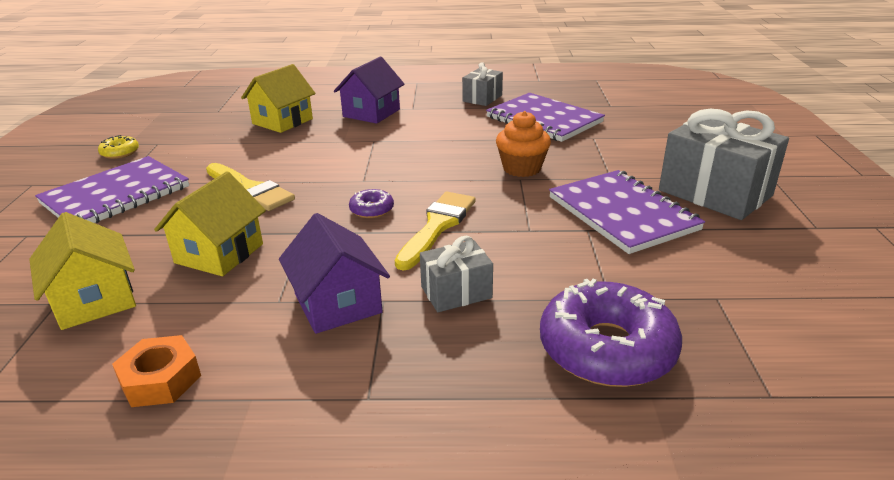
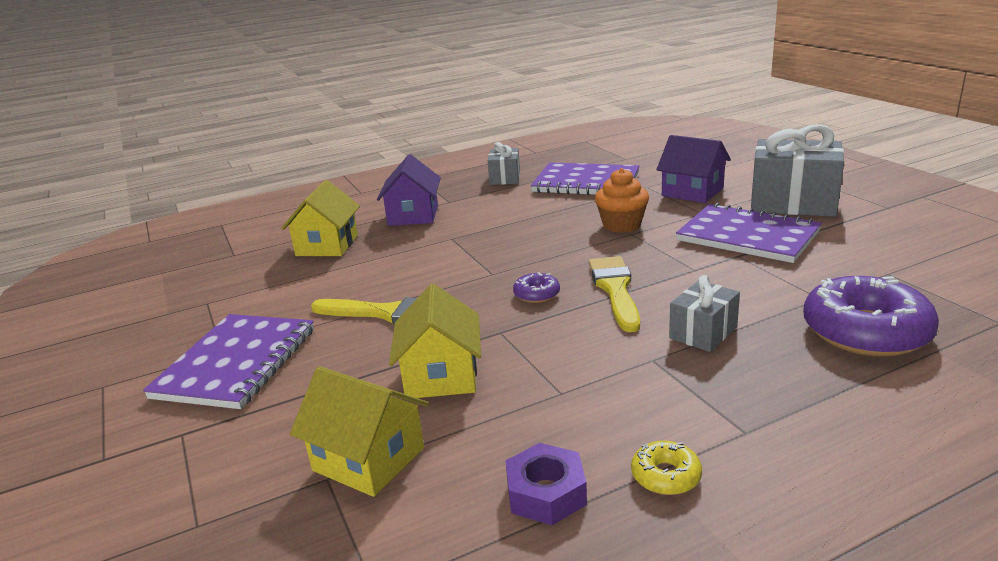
camera: 25 degrees left, 5 degrees down
(120, 153) = (173, 323): yellow donut -> yellow donut (666, 476)
(160, 379) = (546, 493): orange nut -> purple nut
(338, 303) = (617, 375): purple house -> purple house (692, 192)

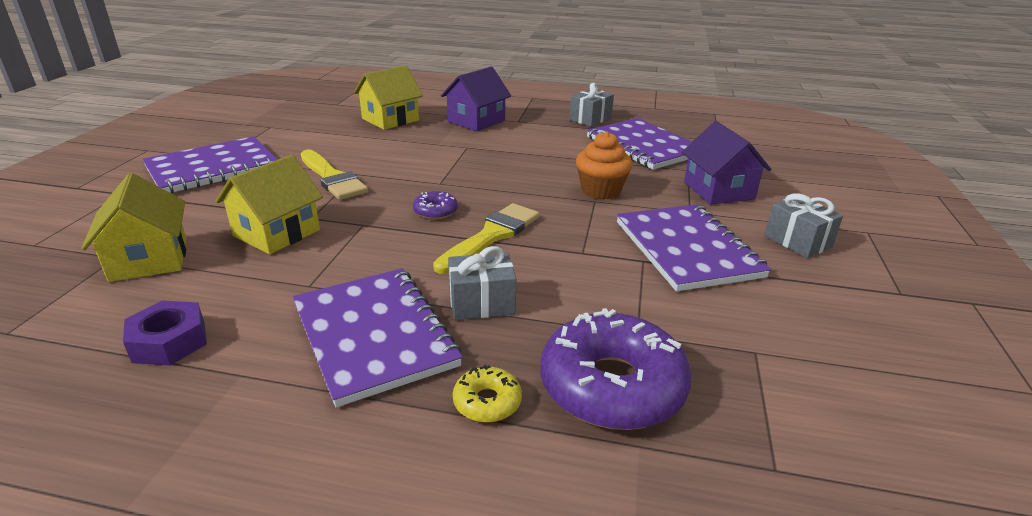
camera: 35 degrees right, 5 degrees up
(666, 476) = (241, 383): yellow donut -> yellow donut (487, 402)
(682, 392) = (374, 335): none -> purple notebook
(793, 203) = (797, 241): grey gift -> grey gift, size x0.54

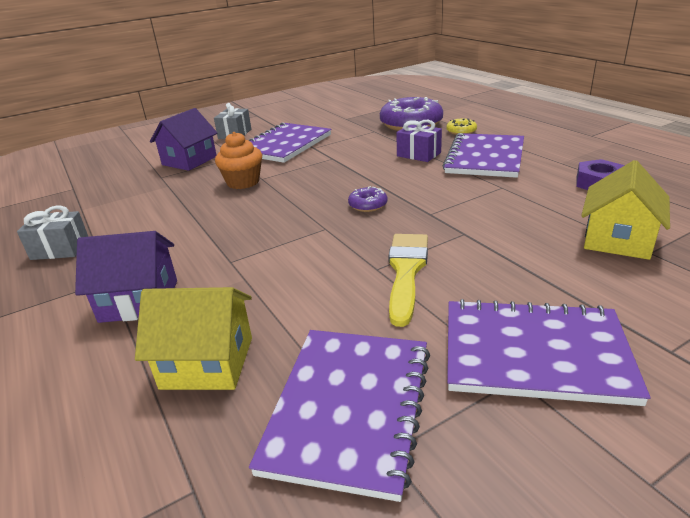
camera: 130 degrees left, 0 degrees up
(276, 233) = (502, 228): yellow house -> none
(481, 303) = (419, 154): grey gift -> purple gift
(491, 236) = (361, 179): yellow brush -> none
(643, 146) = (125, 202): purple notebook -> purple notebook (349, 408)

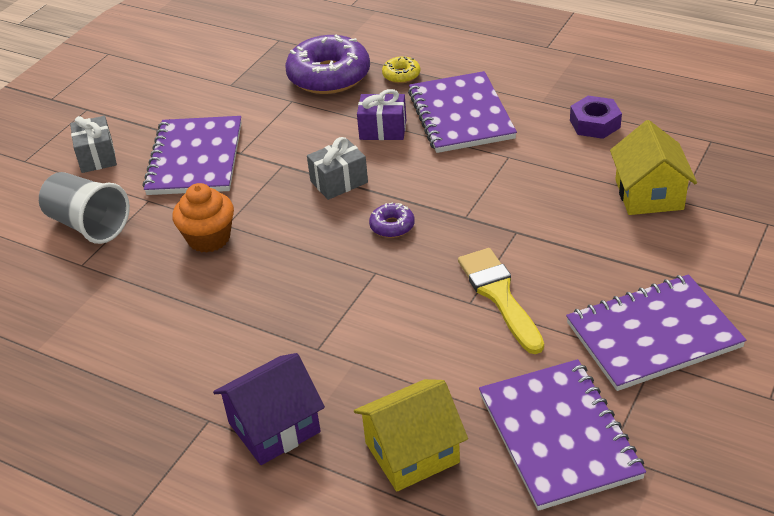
camera: 30 degrees left, 10 degrees up
(60, 249) = (93, 410): grey gift -> grey gift (339, 182)
(189, 161) = (88, 225): purple house -> grey cup

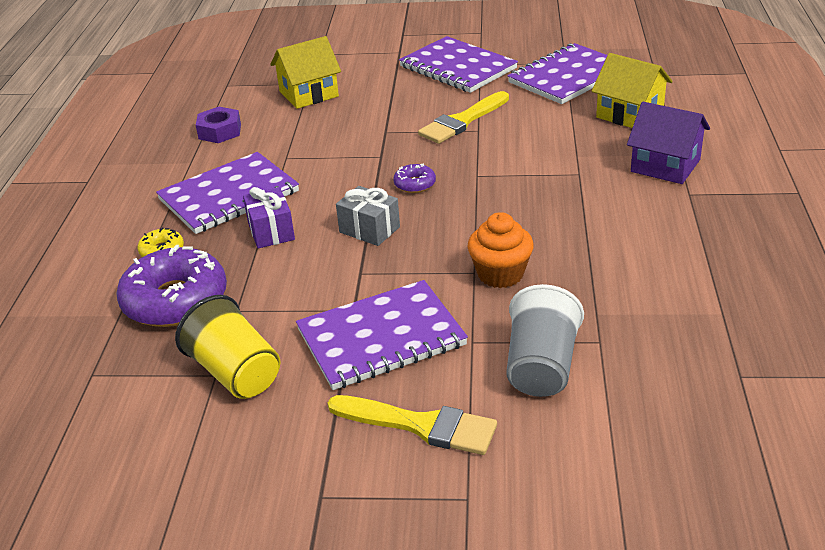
camera: 115 degrees left, 5 degrees down
(97, 157) = (420, 425): grey gift -> yellow brush
(223, 92) = (235, 373): none -> yellow cup

